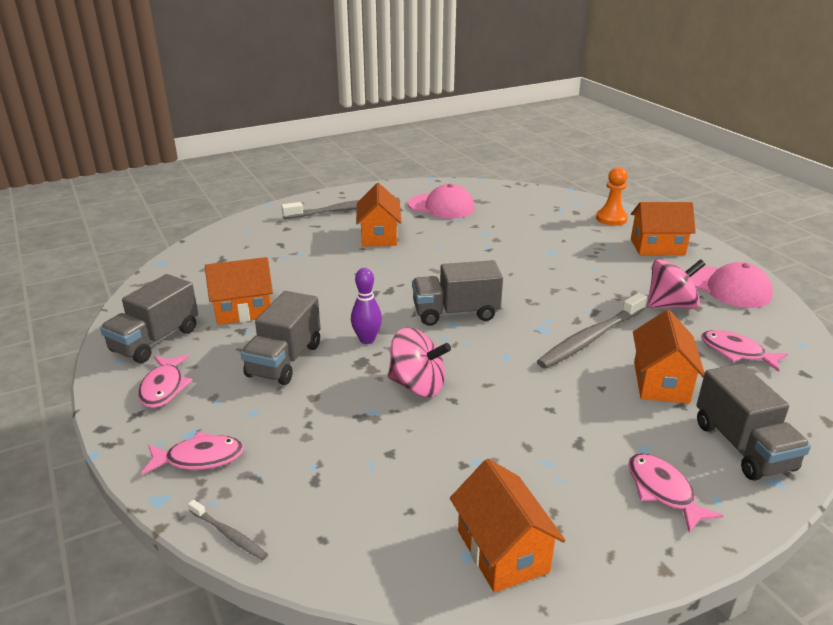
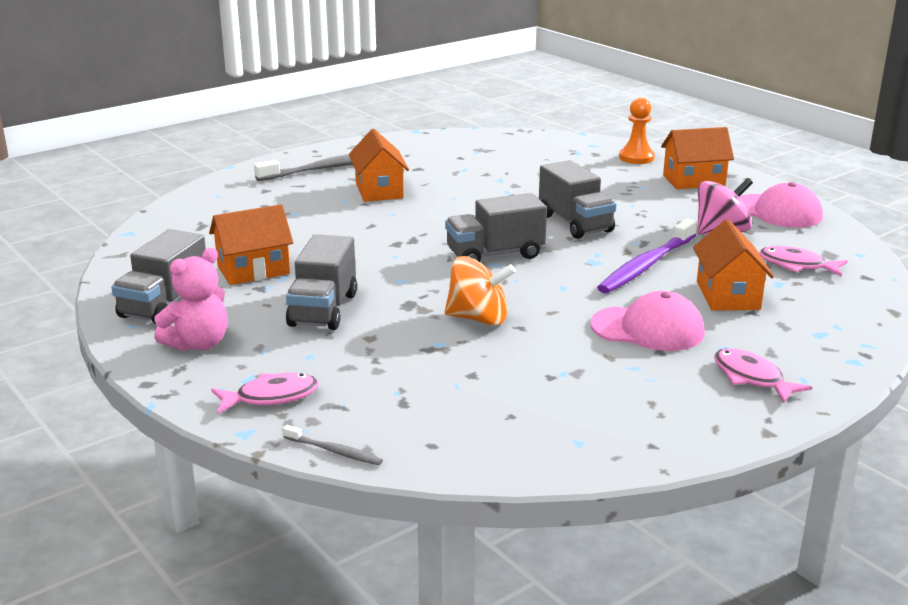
camera: 10 degrees left, 5 degrees down
(164, 387) = (198, 344): pink fish -> pink teddy bear
(367, 339) = (407, 285): purple bowling pin -> none
(417, 385) = (478, 319): pink spinning top -> orange spinning top
(441, 206) = (440, 157): pink cap -> pink cap (648, 329)
(502, 551) = (612, 435): orange house -> none
(590, 338) = (646, 265): grey toothbrush -> purple toothbrush
(743, 446) = (819, 338): grey truck -> grey truck (575, 223)

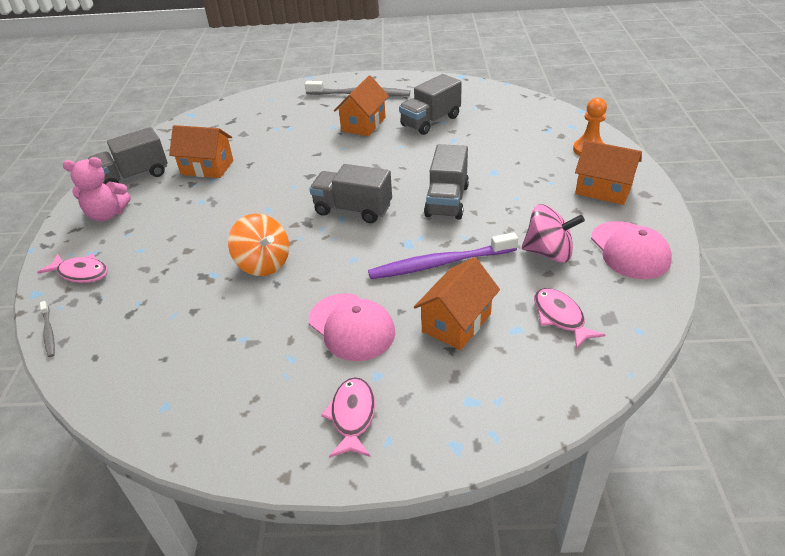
camera: 40 degrees right, 15 degrees up
(323, 310) = (196, 215): grey truck -> grey truck (430, 121)

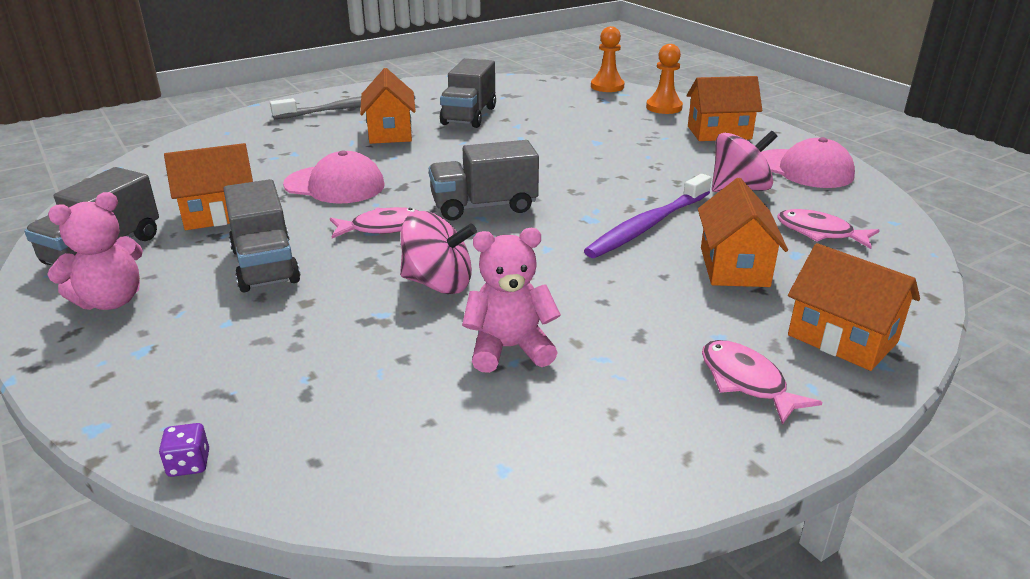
camera: 35 degrees left, 10 degrees down
(49, 333) = (189, 464): grey toothbrush -> purple dice
(81, 273) = (153, 377): pink fish -> pink fish (382, 228)
(250, 328) = (509, 349): none -> pink teddy bear
(263, 263) = (438, 283): orange spinning top -> pink spinning top
(351, 327) = (631, 306): pink cap -> pink cap (335, 185)
(447, 201) = (581, 174): grey truck -> grey truck (265, 266)
(456, 414) = (842, 338): none -> orange house
(568, 115) = (607, 86): none -> orange pawn

